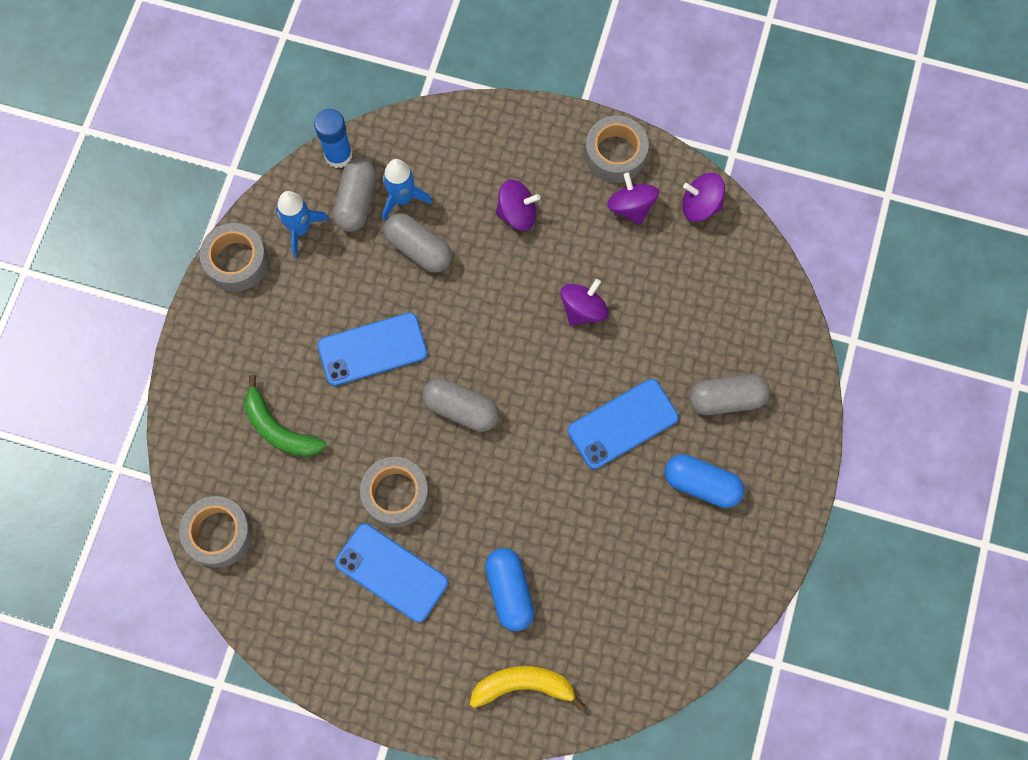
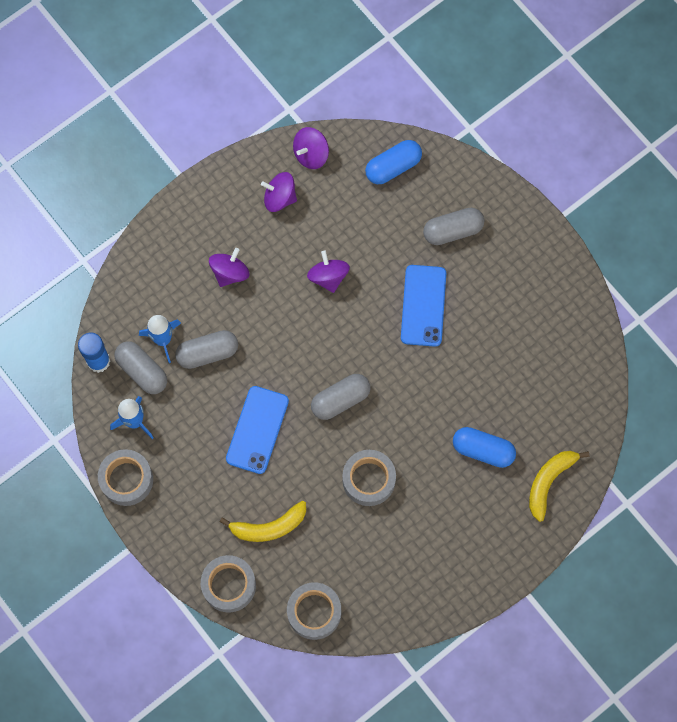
camera: 55 degrees left, 0 degrees up
(279, 428) = (269, 526): green banana -> yellow banana
(391, 572) = (419, 516): blue phone -> none
(615, 154) = (235, 182): grey tape -> grey tape (229, 585)
(701, 484) = (497, 285): blue capsule -> blue capsule (393, 167)
(726, 399) = (453, 231): grey capsule -> grey capsule turned 45 degrees clockwise

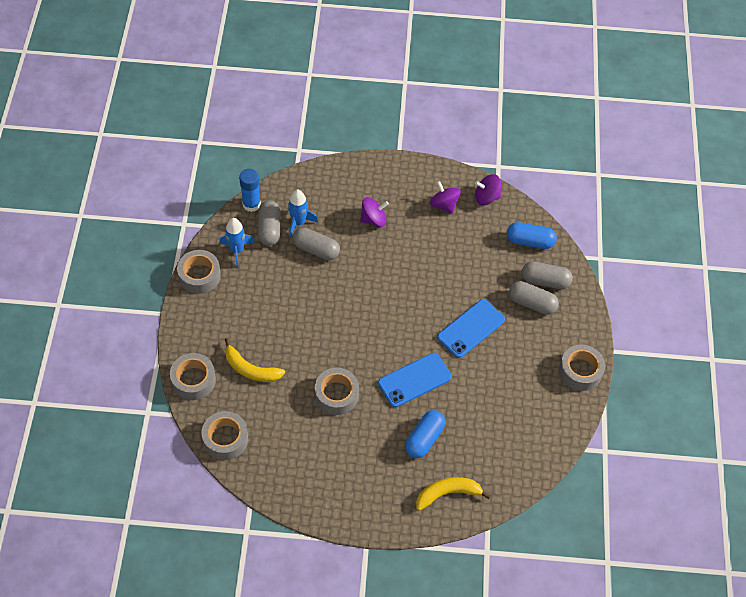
camera: 40 degrees right, 15 degrees down
(257, 430) = (300, 312): blue phone -> blue phone (414, 380)
(328, 277) = (429, 267): purple spinning top -> none
(340, 400) = (366, 337): grey capsule -> grey capsule (545, 281)
(483, 450) = (424, 439): blue capsule -> blue capsule turned 60 degrees clockwise
(554, 261) = (580, 371): none -> grey tape

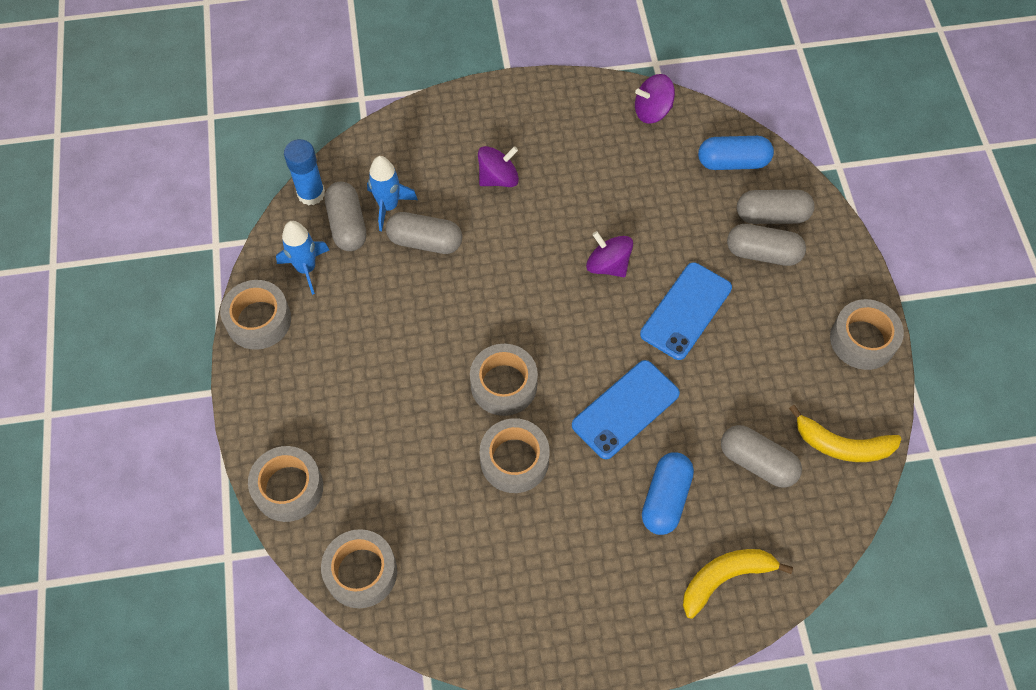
camera: 10 degrees left, 5 degrees up
(250, 369) = (373, 449): yellow banana -> yellow banana (842, 445)
(342, 348) = (504, 384): none -> grey tape
(444, 205) = (594, 135): purple spinning top -> purple spinning top (608, 265)
(489, 430) = (757, 462): none -> grey capsule

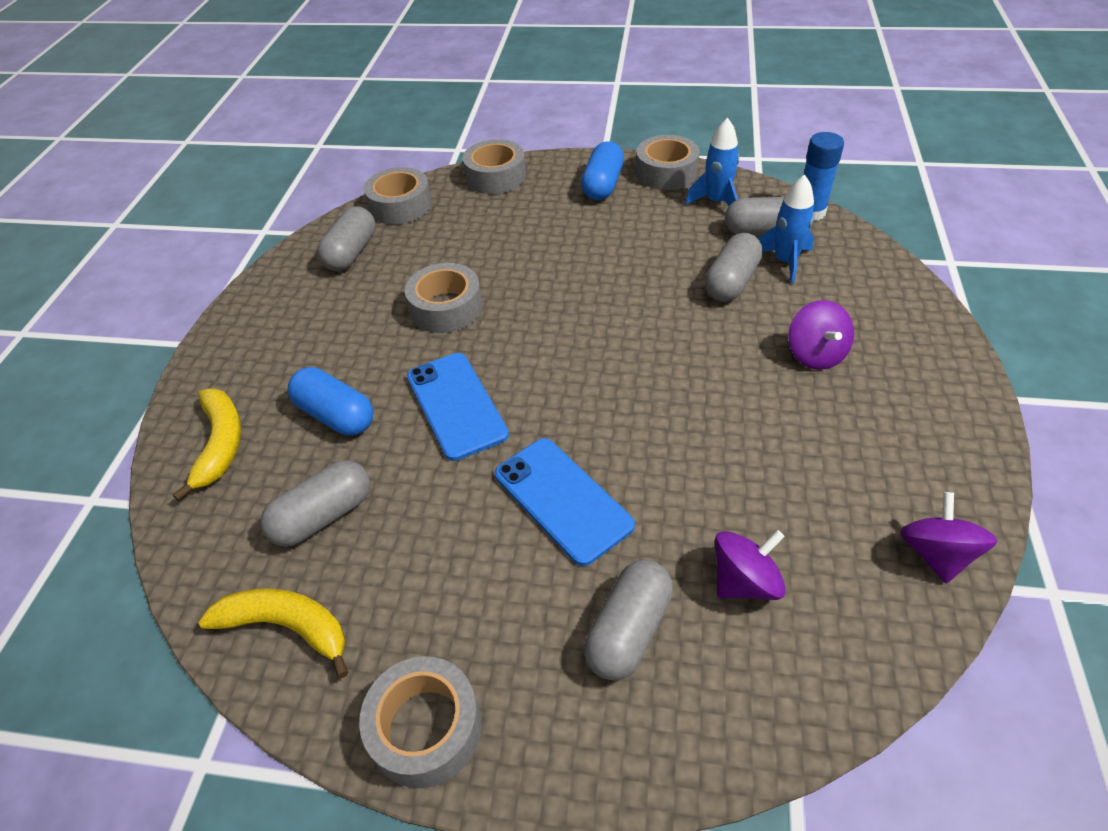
camera: 110 degrees right, 15 degrees down
(504, 384) = (532, 314): grey tape -> none
(608, 265) = (658, 433): purple spinning top -> purple spinning top (744, 581)
(733, 162) = (819, 644): blue capsule -> blue capsule (602, 185)
(772, 216) = (697, 670): grey capsule -> grey capsule (351, 253)
(842, 445) = (287, 627): yellow banana -> yellow banana turned 75 degrees clockwise

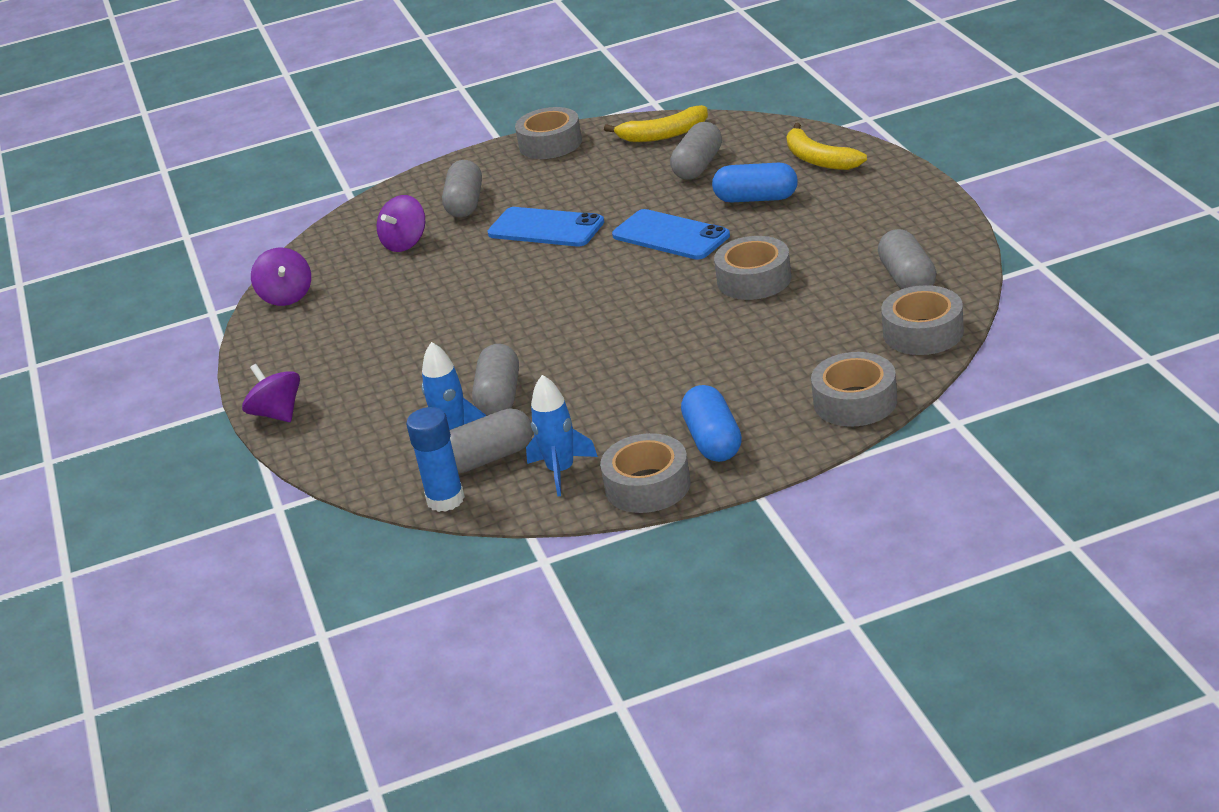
camera: 155 degrees right, 15 degrees down
(815, 354) = (397, 370): purple spinning top -> purple spinning top (277, 414)

